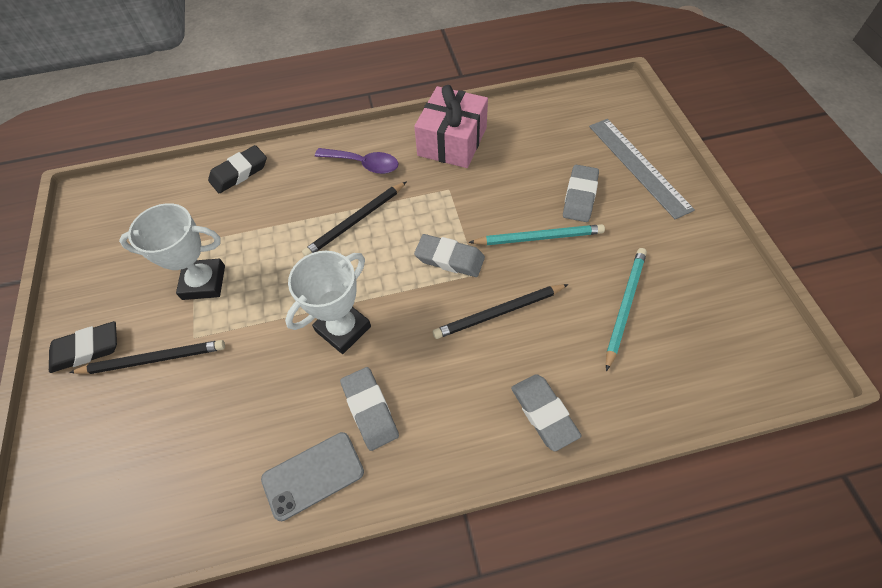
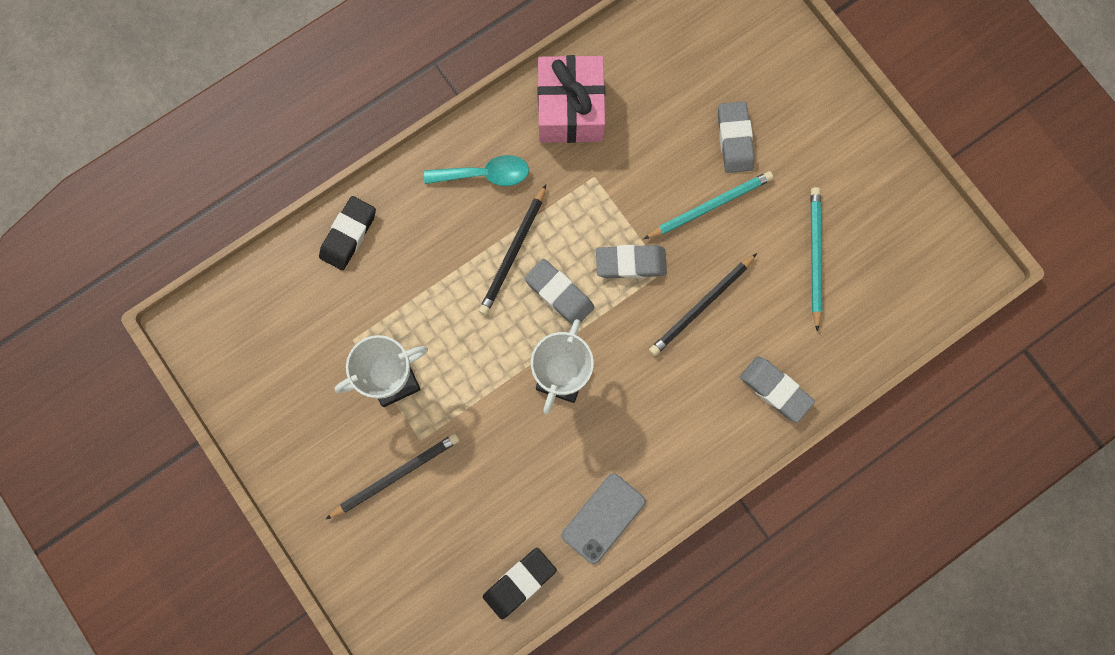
camera: 25 degrees left, 20 degrees up
(87, 349) = (322, 491): black eraser -> black eraser (519, 583)
(363, 164) = (485, 174): purple spoon -> turquoise spoon
(370, 410) = (624, 444): grey eraser -> grey eraser (559, 294)
(638, 166) = (783, 76): grey ruler -> none

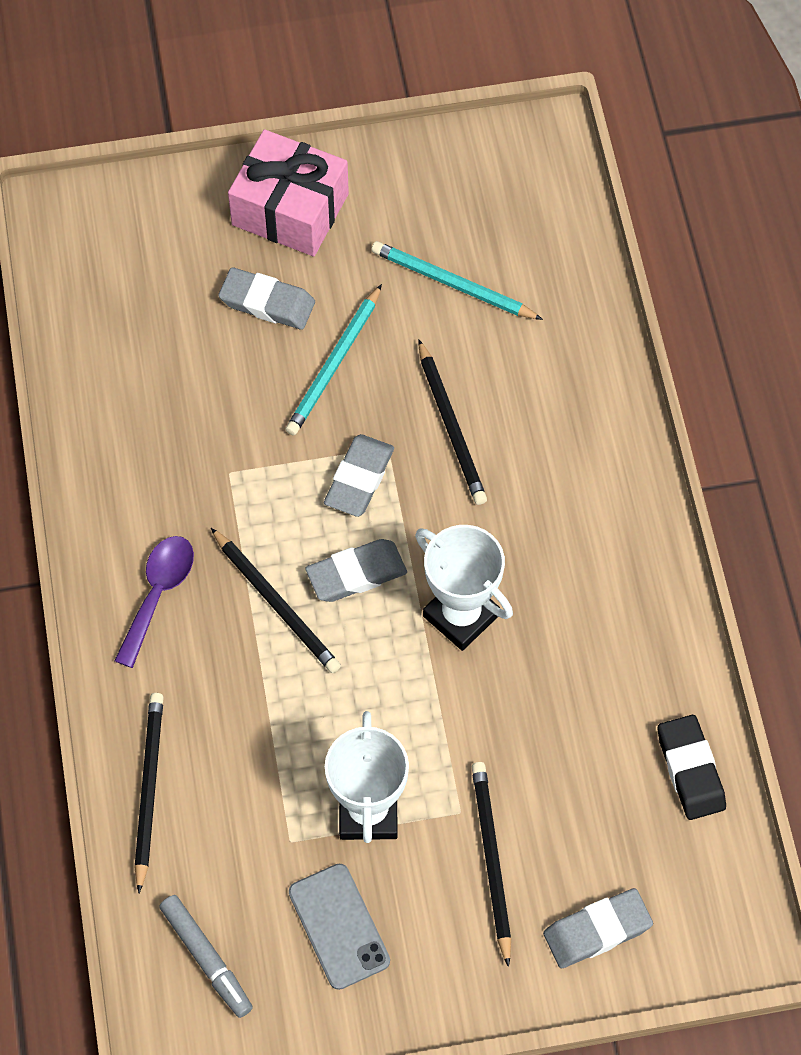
camera: 65 degrees left, 15 degrees down
(252, 325) = (206, 959): none -> grey marker
(348, 235) = (148, 789): black eraser -> black pencil
(485, 174) = (158, 593): turquoise spoon -> purple spoon
(570, 109) = (128, 461): pink gift -> pink gift (290, 209)
(603, 518) = (654, 642): grey phone -> grey phone (339, 926)
(710, 206) = (334, 364): turquoise pencil -> turquoise pencil turned 150 degrees counterclockwise
(775, 389) = (589, 393): grey eraser -> grey eraser (597, 930)

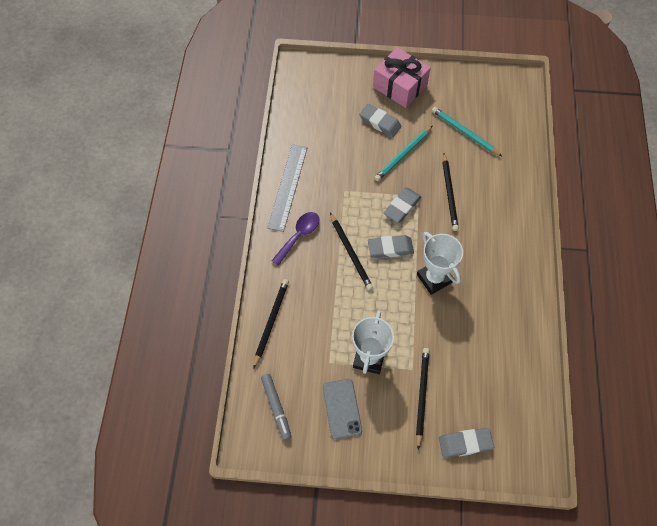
camera: 15 degrees right, 0 degrees up
(106, 493) = (288, 187): none -> grey ruler
(690, 770) = (527, 377): black eraser -> none

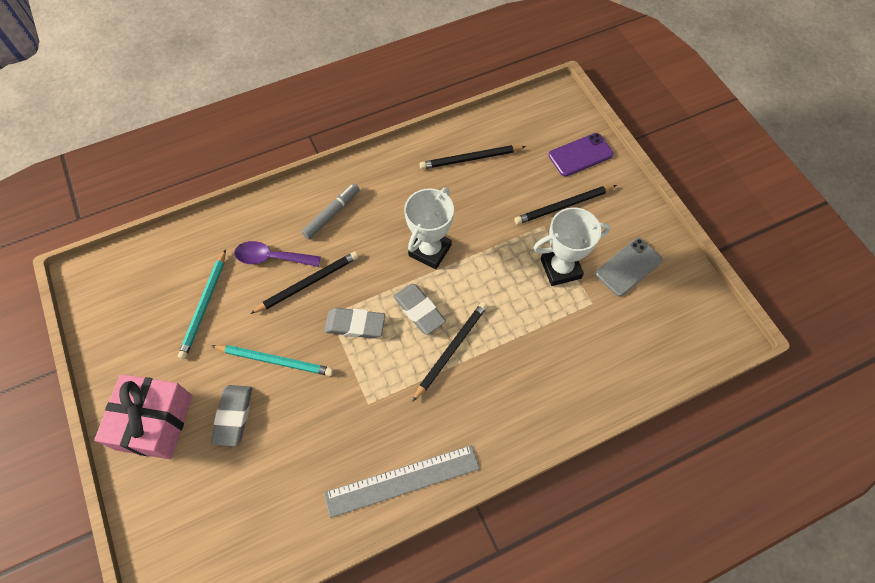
camera: 120 degrees left, 0 degrees up
(271, 322) = (592, 389): black pencil -> black pencil (470, 159)
(276, 407) = (675, 327): grey marker -> grey marker (332, 214)
(299, 236) = (465, 422): purple spoon -> purple spoon (271, 258)
(465, 443) = (580, 155): grey eraser -> purple phone

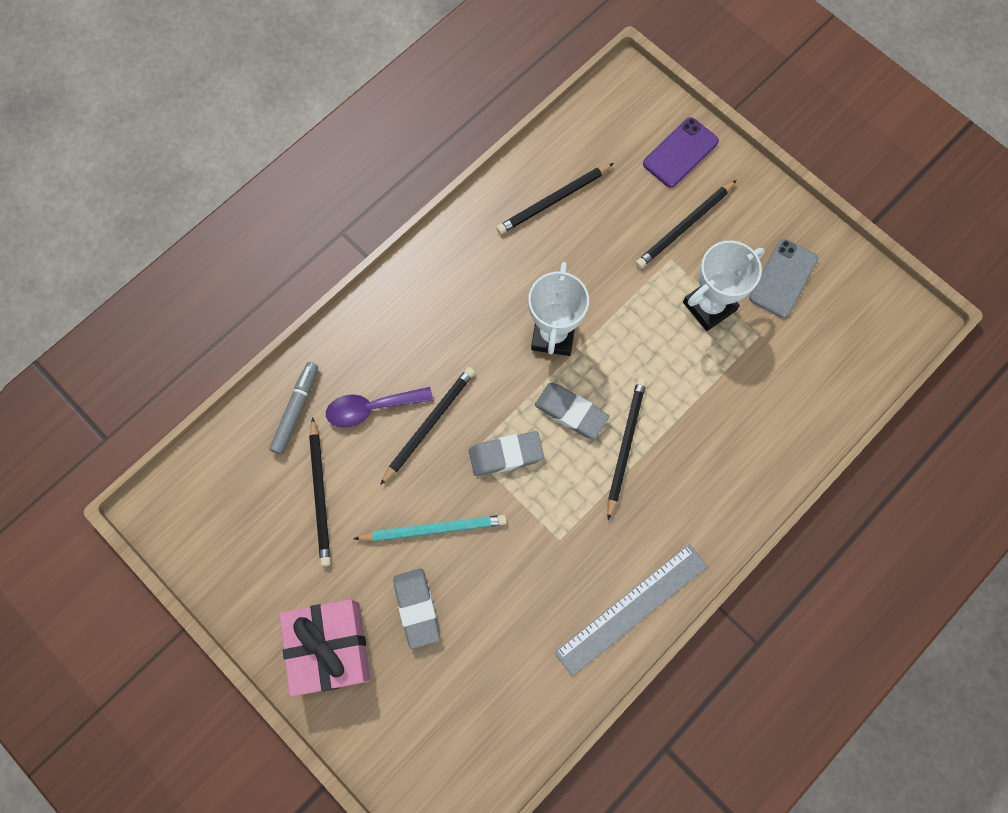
camera: 20 degrees left, 10 degrees up
(204, 306) = (320, 494): turquoise pencil -> black pencil
(332, 214) = (418, 328): grey marker -> grey marker (296, 410)

